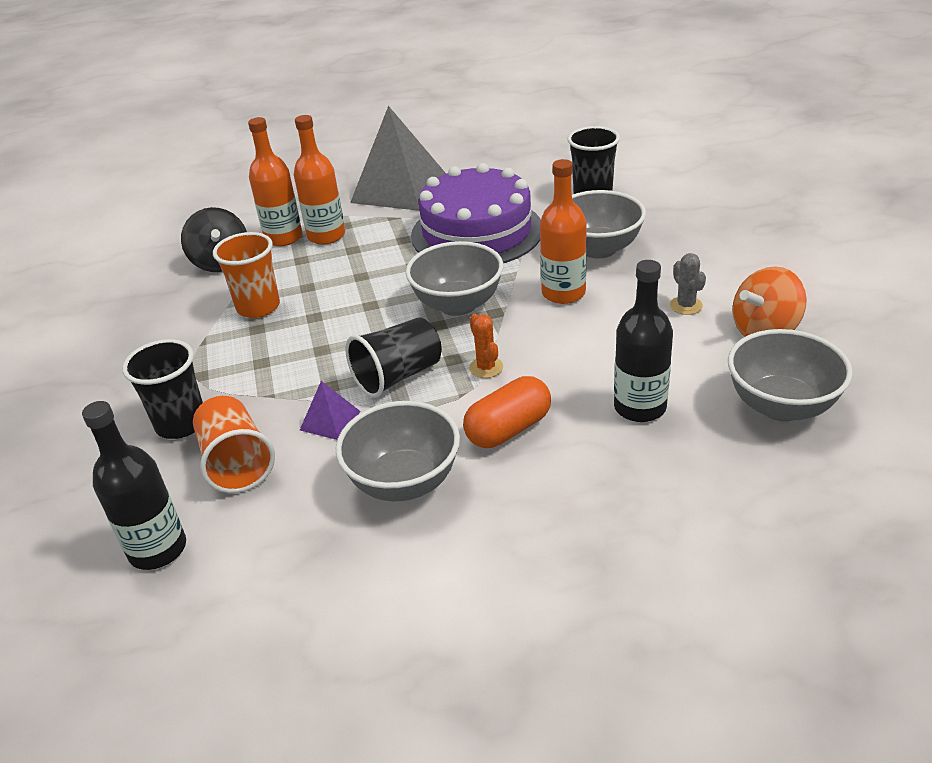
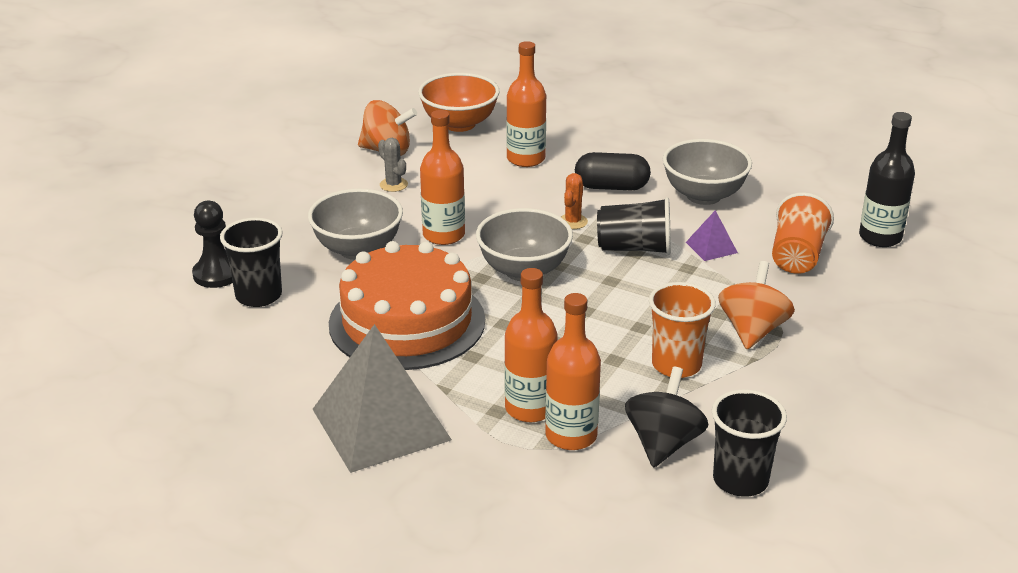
camera: 140 degrees left, 5 degrees down
(181, 424) = (818, 301): black cup -> black cup (740, 480)
(221, 363) = (752, 330): none -> orange spinning top
(477, 232) = (407, 322): purple cake -> orange cake
(508, 429) = (611, 187): orange capsule -> black capsule
(640, 407) = (526, 159): black bottle -> orange bottle
(643, 189) = (217, 274): none -> black pawn
(686, 306) = (393, 185): grey cactus -> grey cactus turned 60 degrees counterclockwise
(781, 406) = (459, 124): grey bowl -> orange bowl

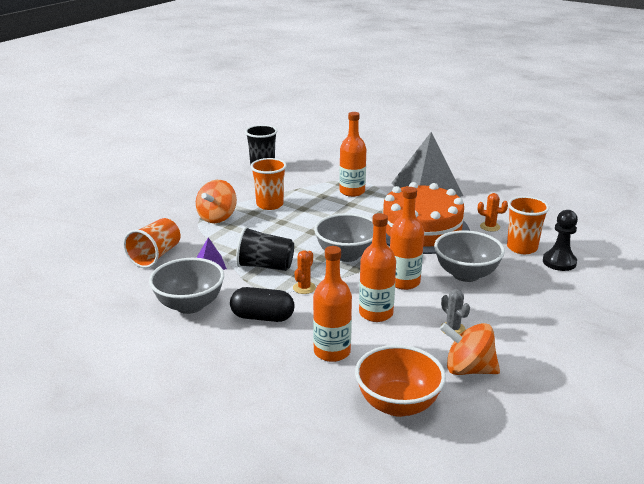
camera: 175 degrees left, 5 degrees down
(258, 296) = (522, 248): black cup -> orange cup
(291, 334) = (490, 227): none -> orange cactus
(571, 435) = (333, 182): orange bottle -> orange bottle (376, 313)
(663, 443) = (291, 178): black spinning top -> none
(880, 237) = (85, 265): black bottle -> none

